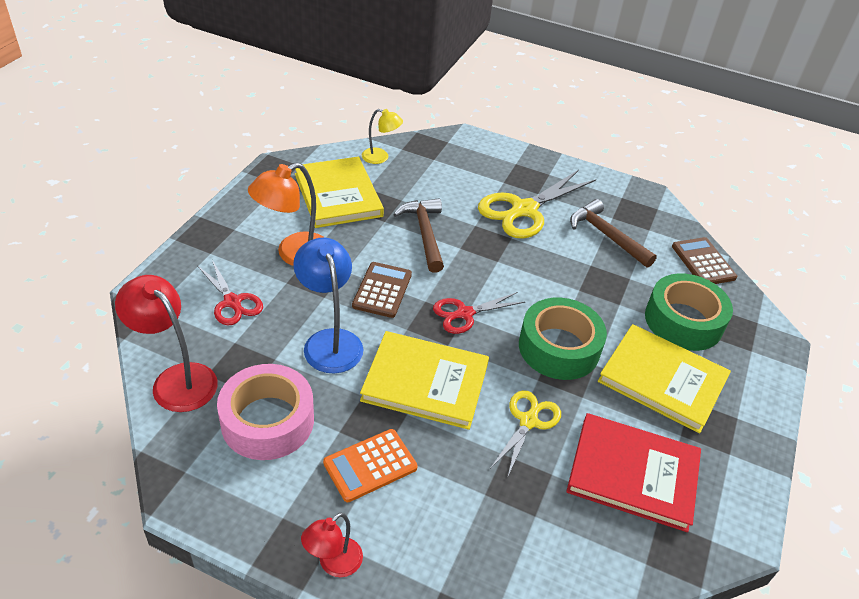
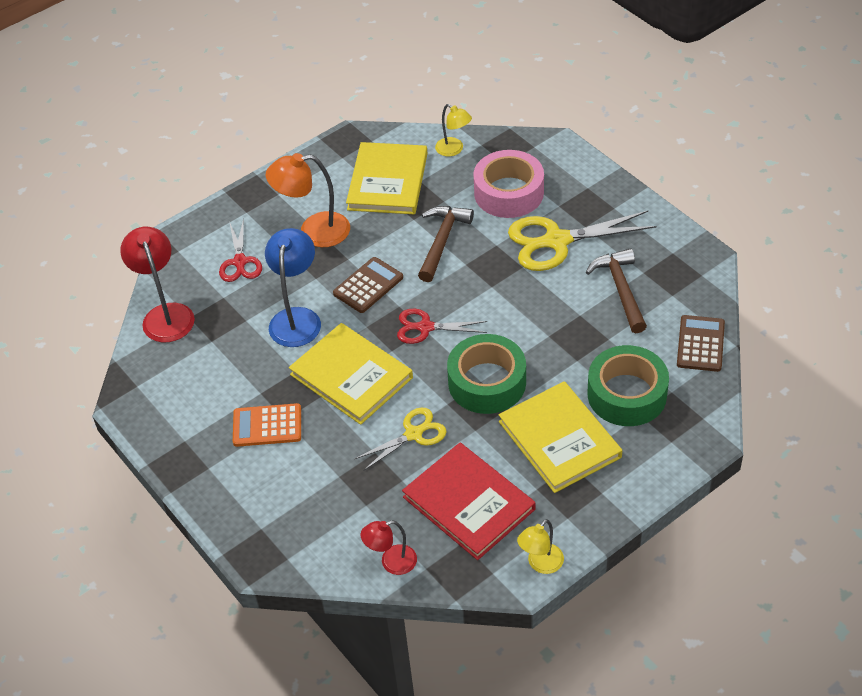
camera: 35 degrees right, 5 degrees up
(267, 421) = (213, 368): pink tape -> pink tape (509, 193)
(333, 564) = (200, 483): red lamp -> red lamp (391, 562)
(746, 511) = (540, 564): none -> yellow lamp

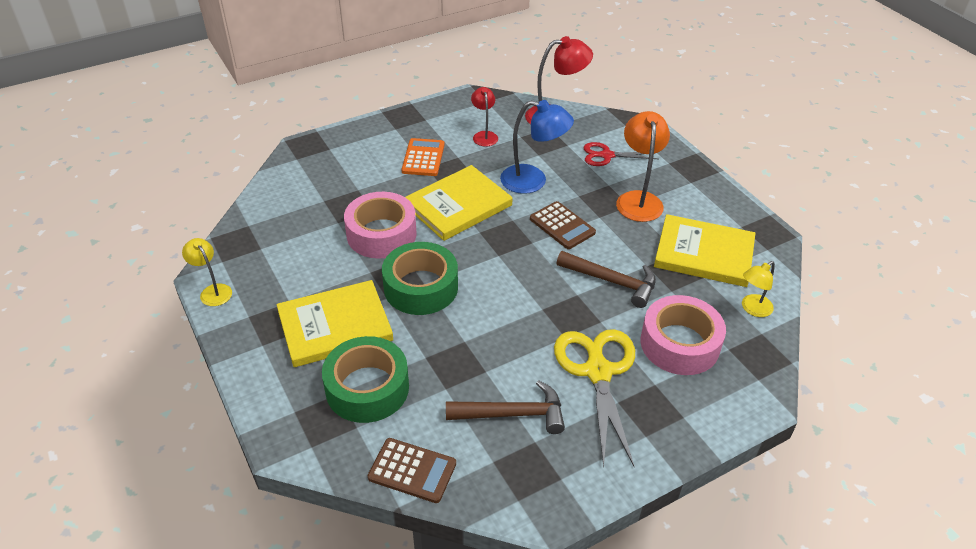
camera: 95 degrees right, 5 degrees down
(391, 562) = (264, 208): red lamp -> red lamp (484, 135)
(413, 434) = (381, 234): yellow scissors -> pink tape
(425, 327) = (500, 256): red scissors -> none
(469, 503) = (295, 257): red book -> none

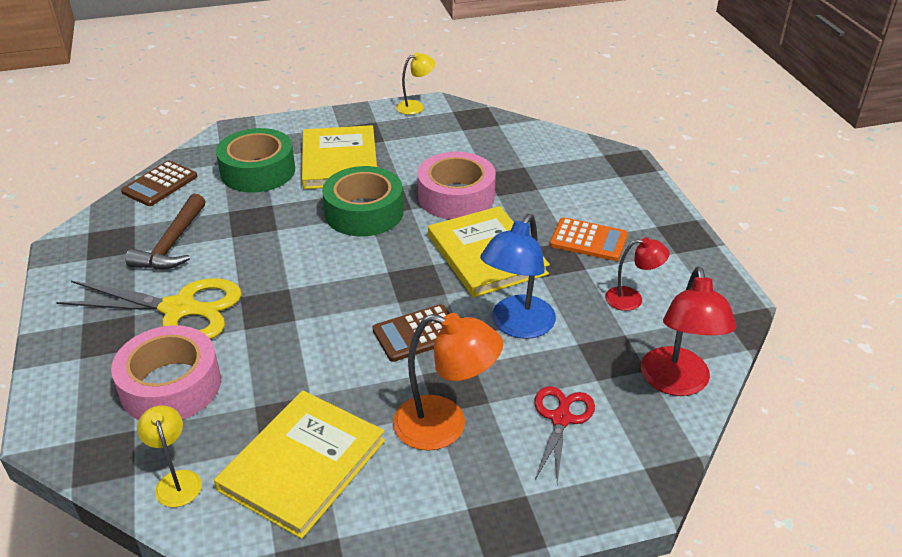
camera: 105 degrees right, 5 degrees down
(612, 281) = (299, 354): brown hammer -> none

